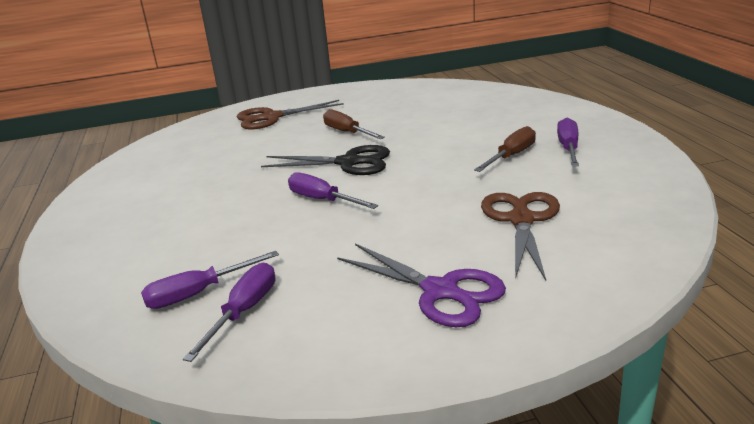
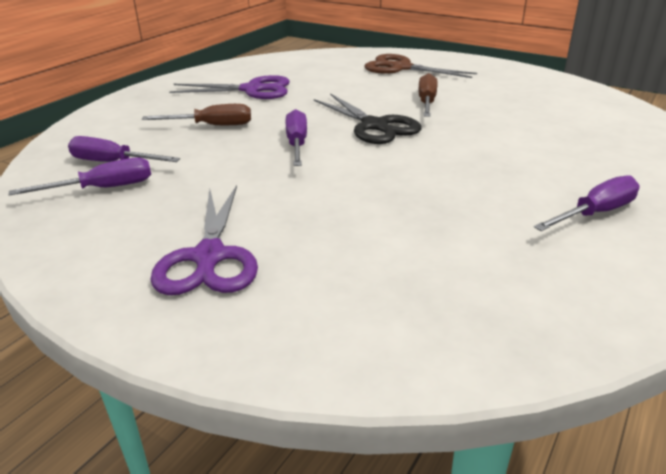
camera: 45 degrees right, 5 degrees up
(182, 183) = (252, 90): none -> purple scissors
(511, 156) = (516, 189): brown screwdriver -> brown screwdriver (212, 126)
(521, 219) = (391, 247): brown scissors -> none

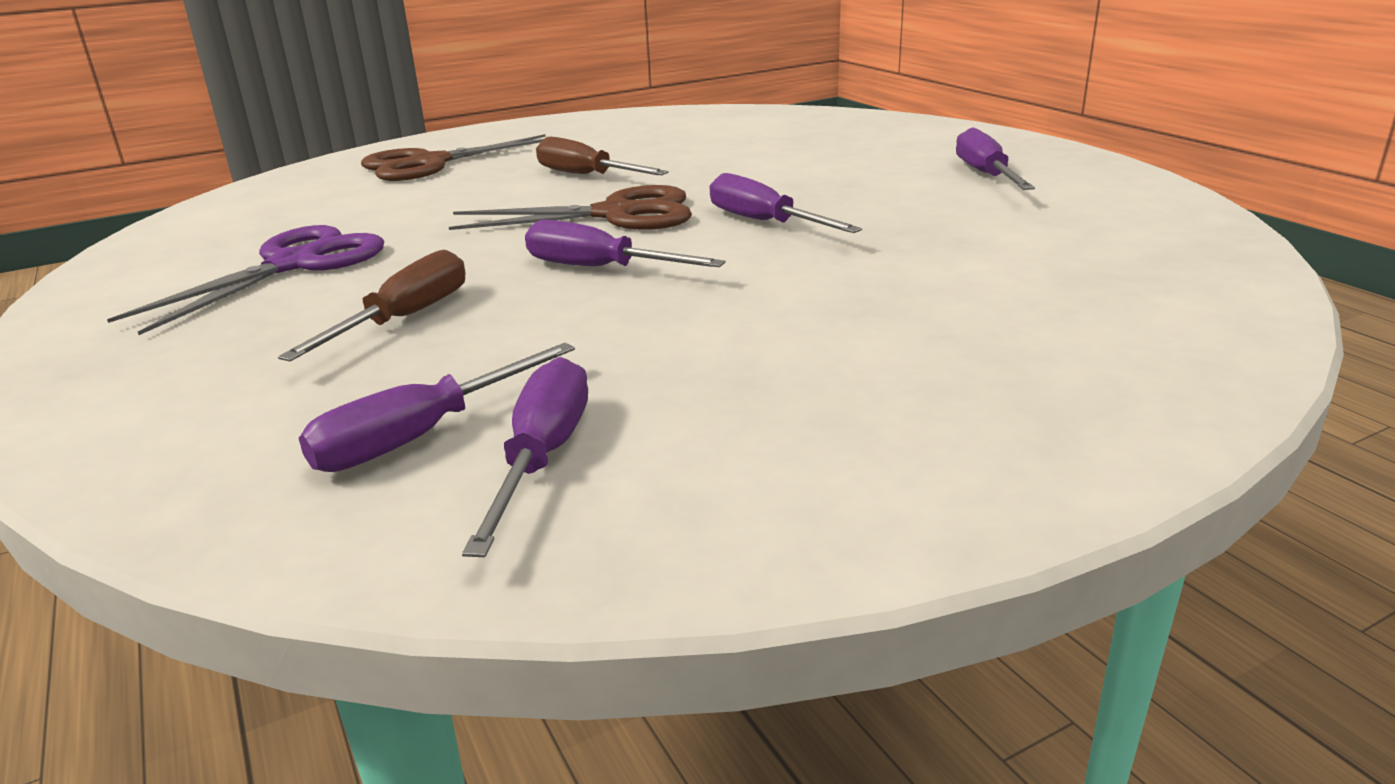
camera: 60 degrees left, 5 degrees down
(209, 257) = (926, 384): purple scissors -> none
(375, 126) = (617, 214): black scissors -> brown scissors
(403, 164) = (764, 222): none -> purple screwdriver

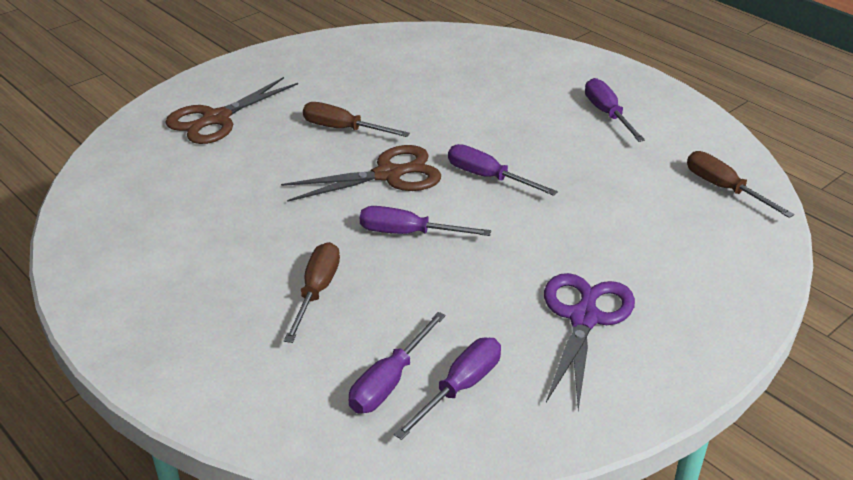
camera: 15 degrees left, 10 degrees up
(295, 264) = (205, 245): purple scissors -> purple scissors (584, 318)
(542, 458) = (460, 388): purple screwdriver -> purple screwdriver turned 45 degrees clockwise
(1168, 250) = (724, 189): none -> brown screwdriver

